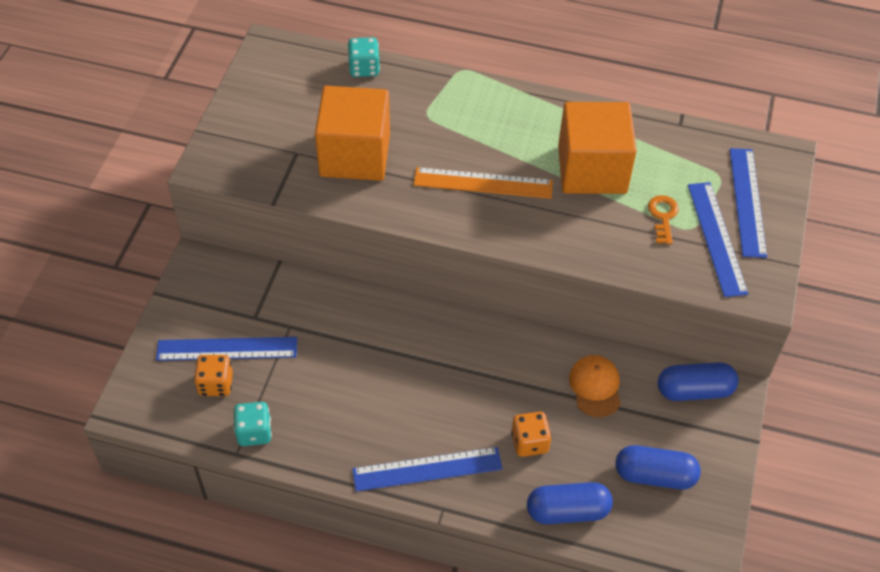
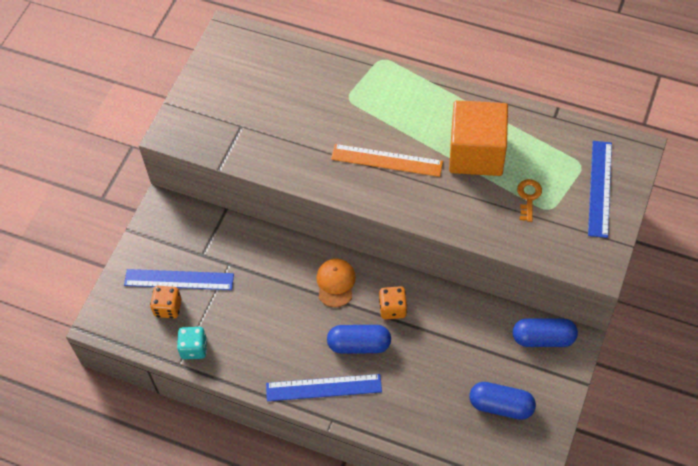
camera: 10 degrees right, 5 degrees up
(355, 155) = (287, 130): orange cube -> none
(364, 68) = (302, 54): turquoise dice -> none
(529, 442) = (406, 372): orange dice -> orange dice (393, 309)
(567, 511) = (428, 429): blue capsule -> blue capsule (359, 345)
(595, 387) = (464, 330): orange cap -> orange cap (335, 283)
(716, 238) = (569, 218): blue ruler -> none

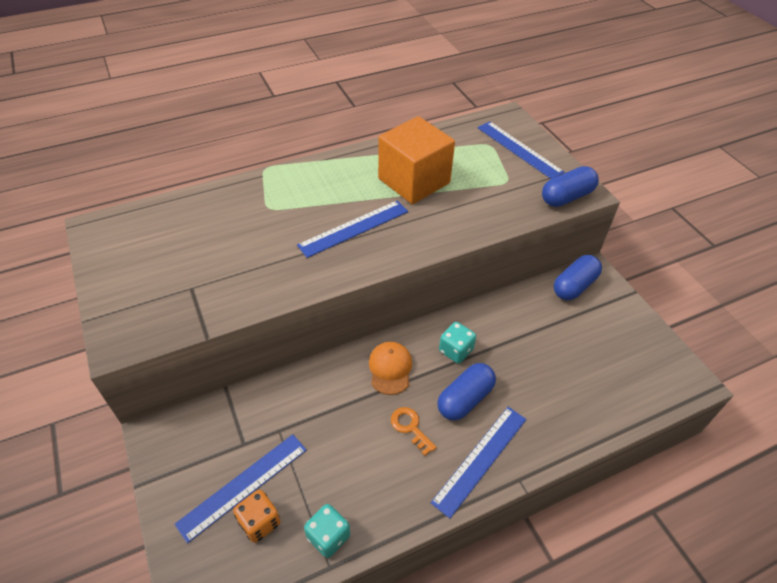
camera: 50 degrees left, 10 degrees down
(335, 283) = (390, 369): orange cap -> orange cap turned 45 degrees clockwise
(386, 160) = (354, 228): orange ruler -> blue ruler
(393, 309) = (456, 350): orange dice -> turquoise dice
(501, 406) = (610, 352): blue capsule -> blue capsule (566, 197)
(528, 197) = (485, 183): orange key -> orange key (410, 427)

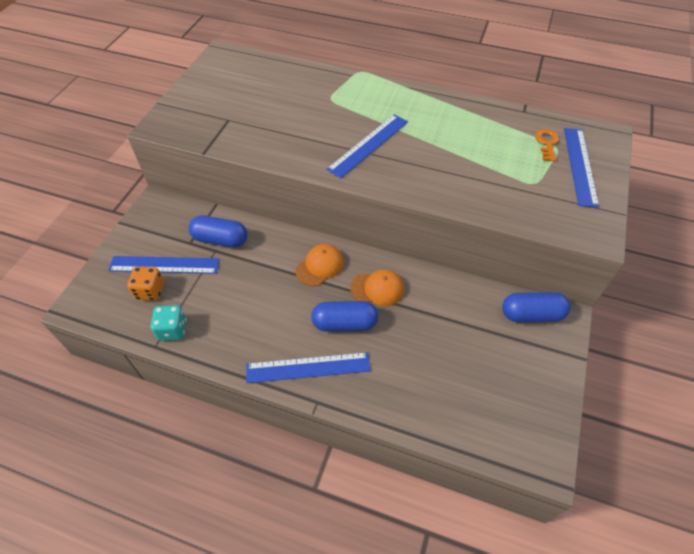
camera: 45 degrees right, 5 degrees up
(354, 228) = (369, 145): blue ruler -> blue ruler turned 60 degrees counterclockwise
(410, 427) = (288, 311): orange key -> orange key (547, 143)
(414, 181) = (455, 139): orange cube -> none
(456, 350) = (377, 288): turquoise dice -> orange cap
(566, 197) = (573, 227): blue capsule -> blue capsule (220, 239)

